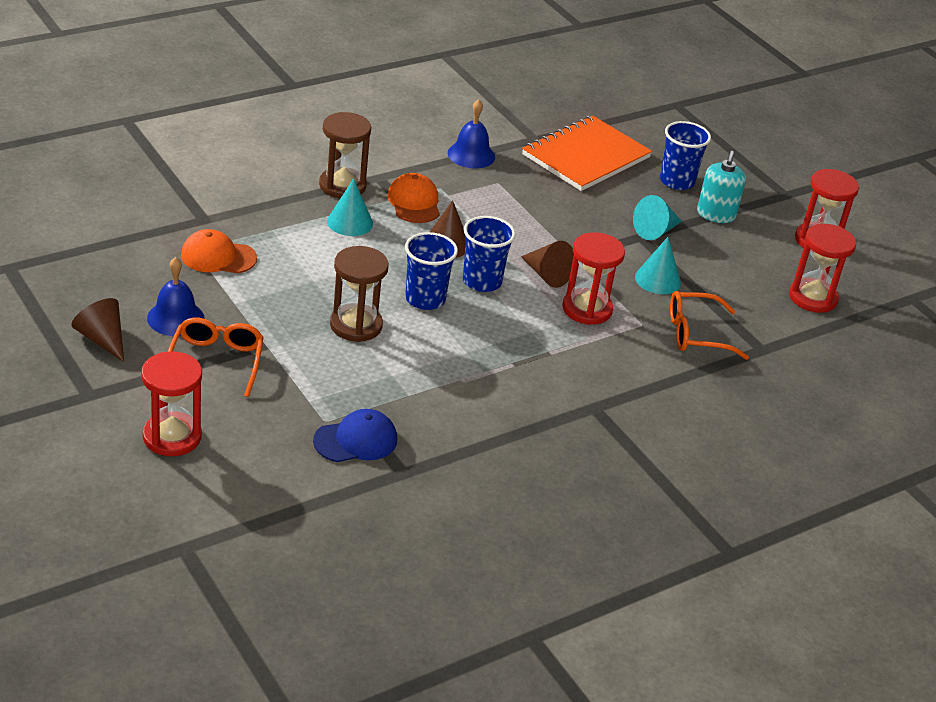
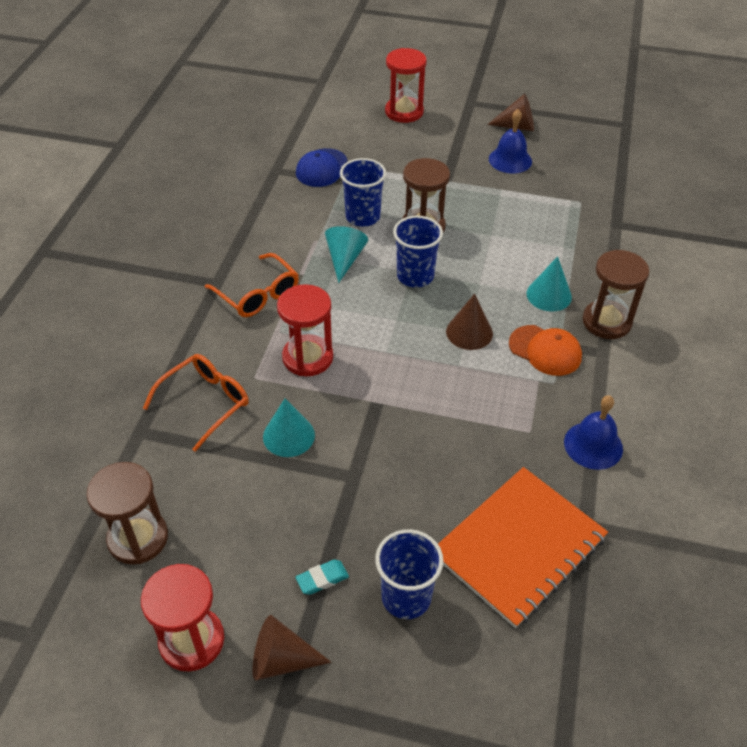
camera: 140 degrees right, 10 degrees up
(216, 362) = (450, 155): orange glasses -> orange glasses (258, 294)
(218, 257) = (562, 208): orange cap -> none
(482, 281) = (403, 320): blue cup -> blue cup (363, 217)
(547, 275) = (371, 365): brown cone -> brown cone (281, 659)
(586, 156) = (518, 546): orange notebook -> orange notebook turned 45 degrees clockwise
(655, 231) = (349, 497): turquoise cone -> turquoise cone (344, 259)
(716, 214) = (322, 579): turquoise soap dispenser -> turquoise eraser
(812, 298) = (138, 538): red hourglass -> brown hourglass

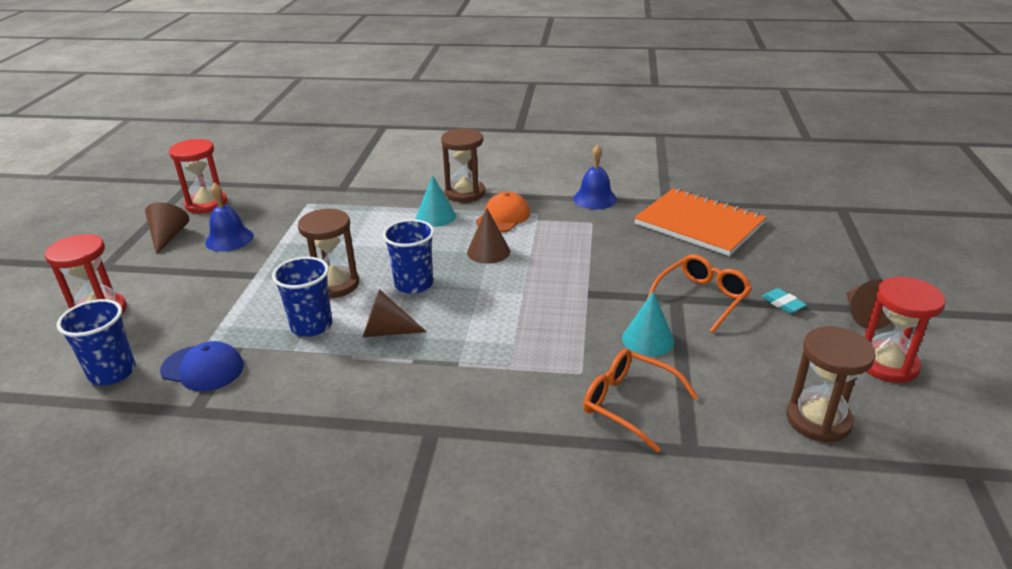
camera: 95 degrees left, 15 degrees down
(258, 294) = (450, 390): orange glasses -> orange glasses (702, 298)
(307, 357) = (543, 340): red hourglass -> red hourglass (206, 204)
(344, 259) = (386, 331): turquoise cone -> brown cone
(406, 597) = (770, 265): blue cup -> blue cup (112, 372)

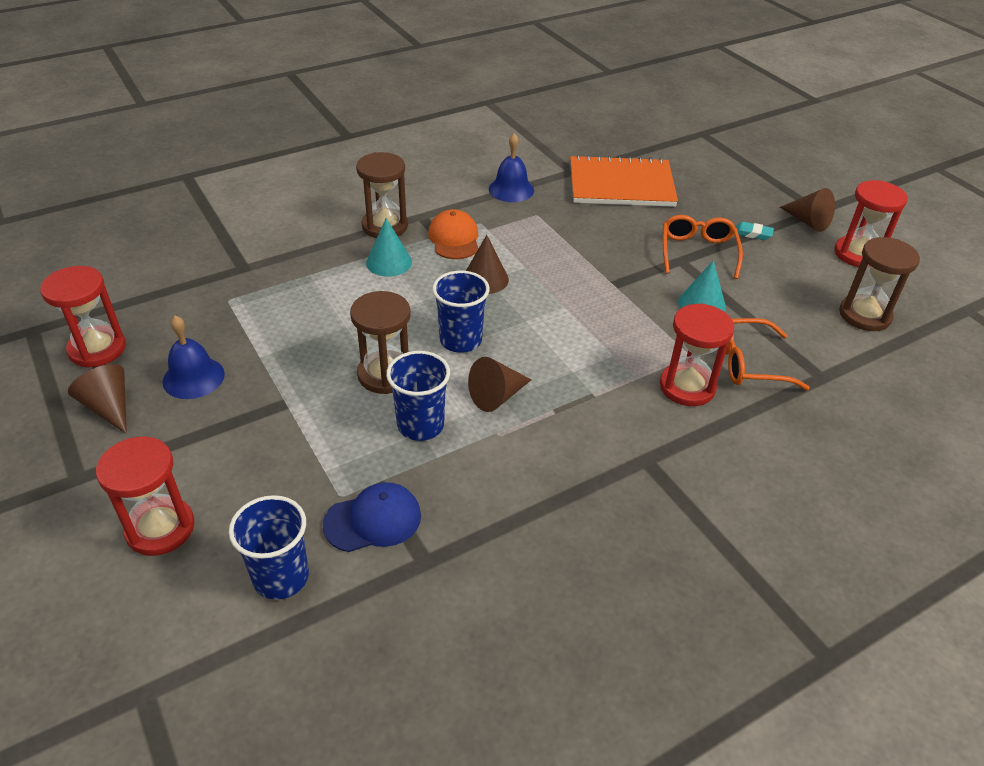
camera: 40 degrees left, 10 degrees up
(544, 395) = (687, 387): none -> red hourglass

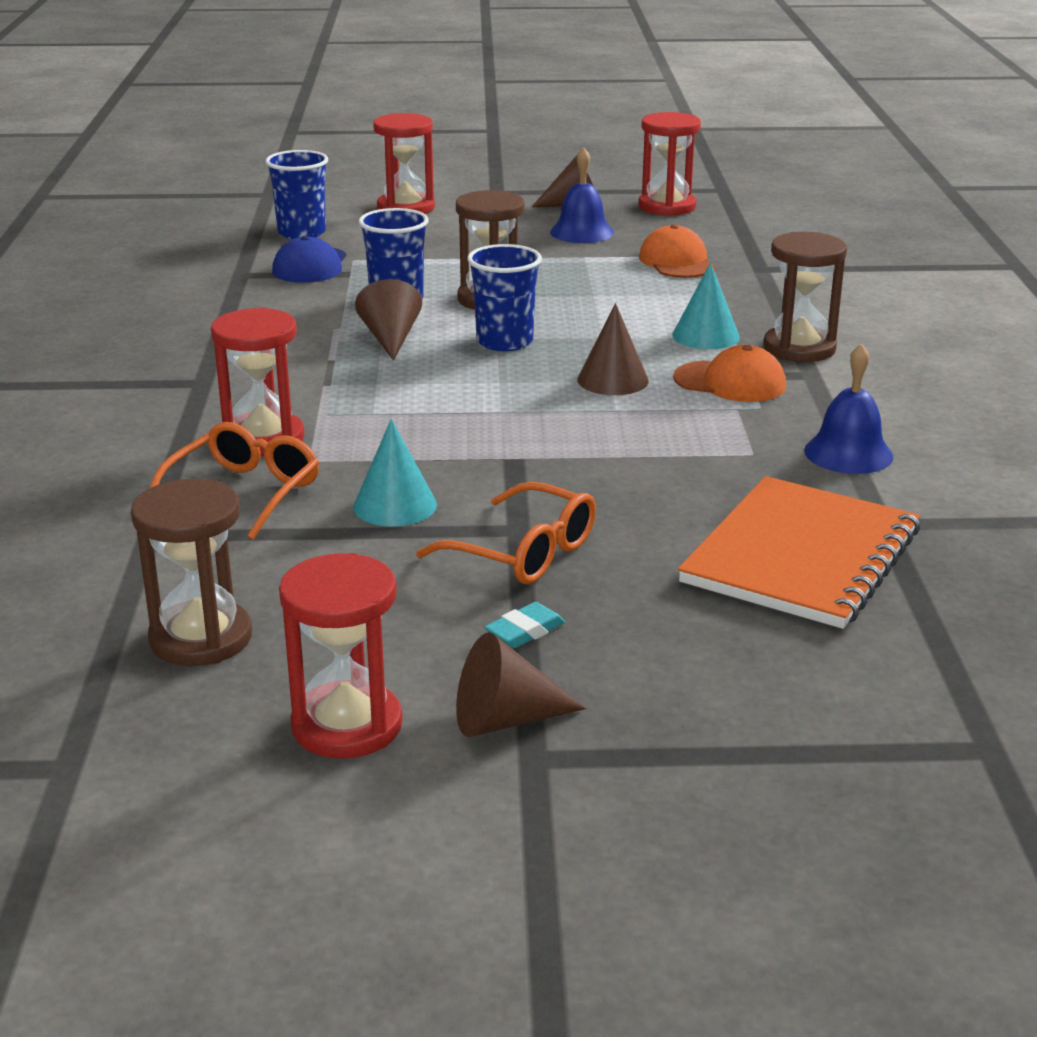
camera: 120 degrees right, 15 degrees down
(248, 308) = (677, 262): none -> orange cap

